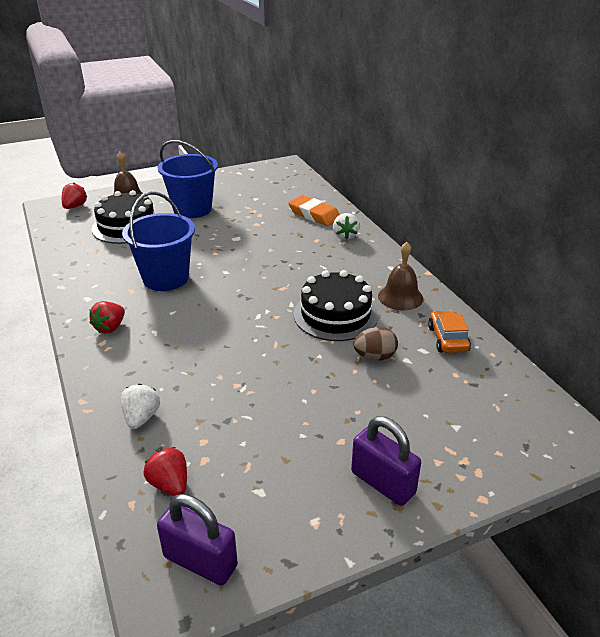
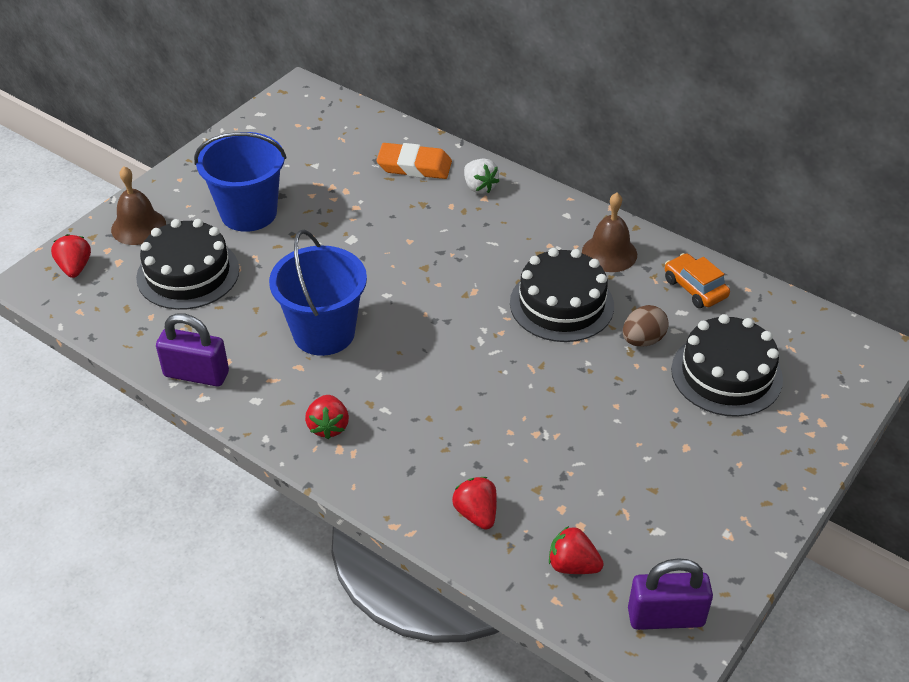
camera: 30 degrees left, 10 degrees up
(141, 417) = (476, 513): white strawberry -> red strawberry
(382, 483) = (754, 471): purple padlock -> purple padlock (196, 374)
(422, 404) = (726, 374): none -> black cake

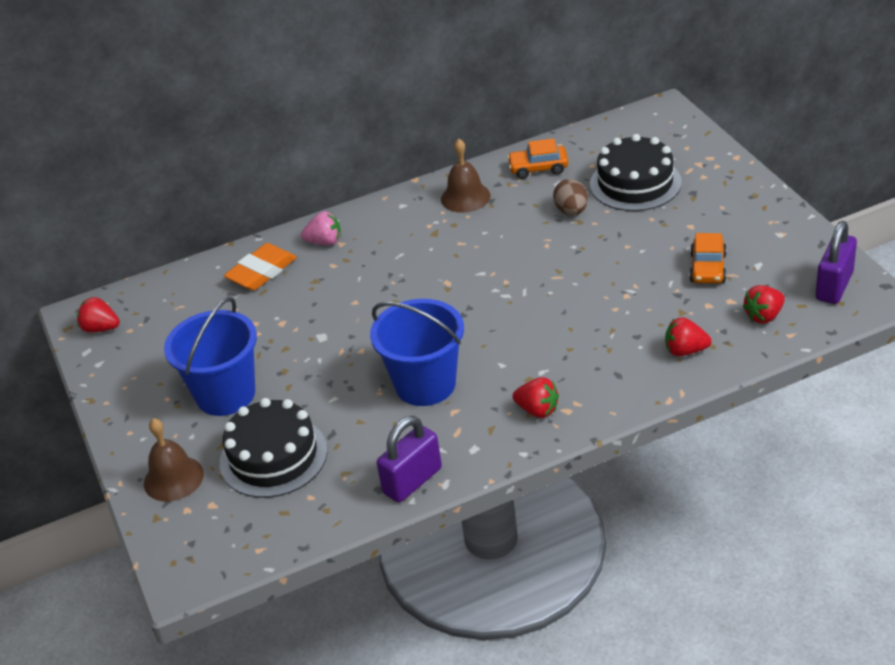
camera: 55 degrees left, 5 degrees down
(75, 268) = (192, 540): red strawberry -> red strawberry (101, 328)
(479, 187) = (325, 242): white strawberry -> pink strawberry
(561, 304) = (501, 239): black cake -> none
(623, 487) = (708, 268): none -> orange car

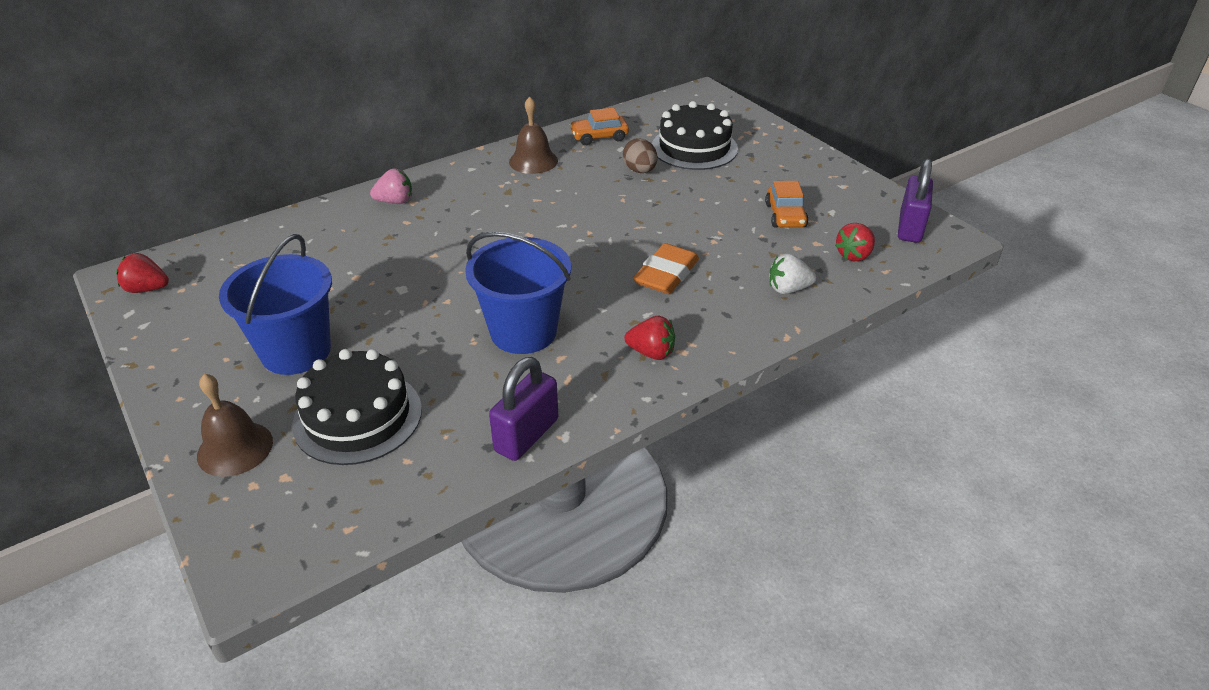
camera: 15 degrees left, 0 degrees up
(261, 272) = (330, 229): orange eraser -> orange eraser (666, 274)
(685, 351) = (788, 289): red strawberry -> white strawberry

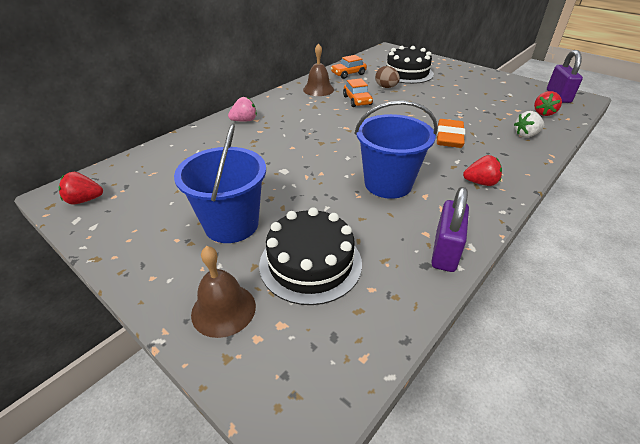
camera: 15 degrees left, 0 degrees up
(785, 215) = (487, 99): orange car -> orange car (357, 100)

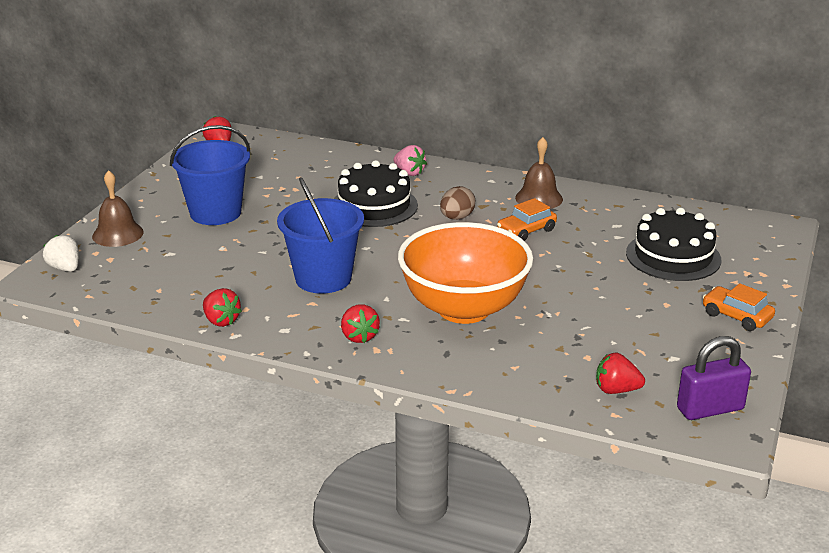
camera: 70 degrees right, 10 degrees down
(310, 263) = (180, 258): black cake -> black cake (374, 206)
(348, 74) = (619, 210): orange car -> orange car (736, 316)
(386, 87) = (595, 246): brown egg -> brown egg (456, 218)
(445, 251) = (221, 321): purple padlock -> red strawberry
(449, 137) = (464, 309): orange eraser -> orange bowl
(526, 135) = (518, 371): white strawberry -> white strawberry (65, 268)

